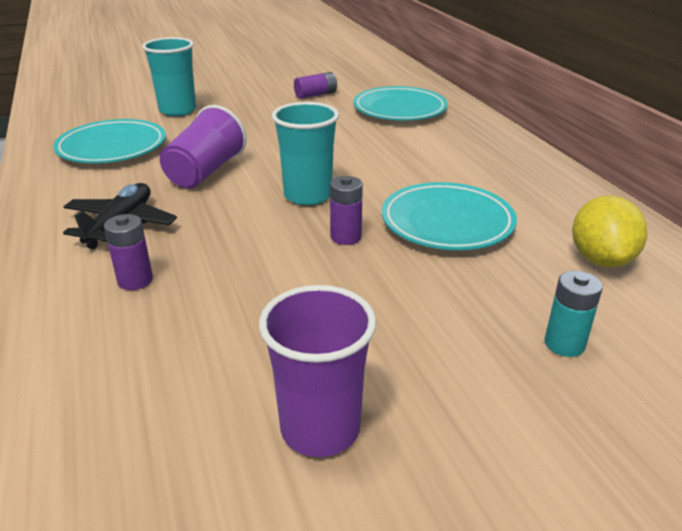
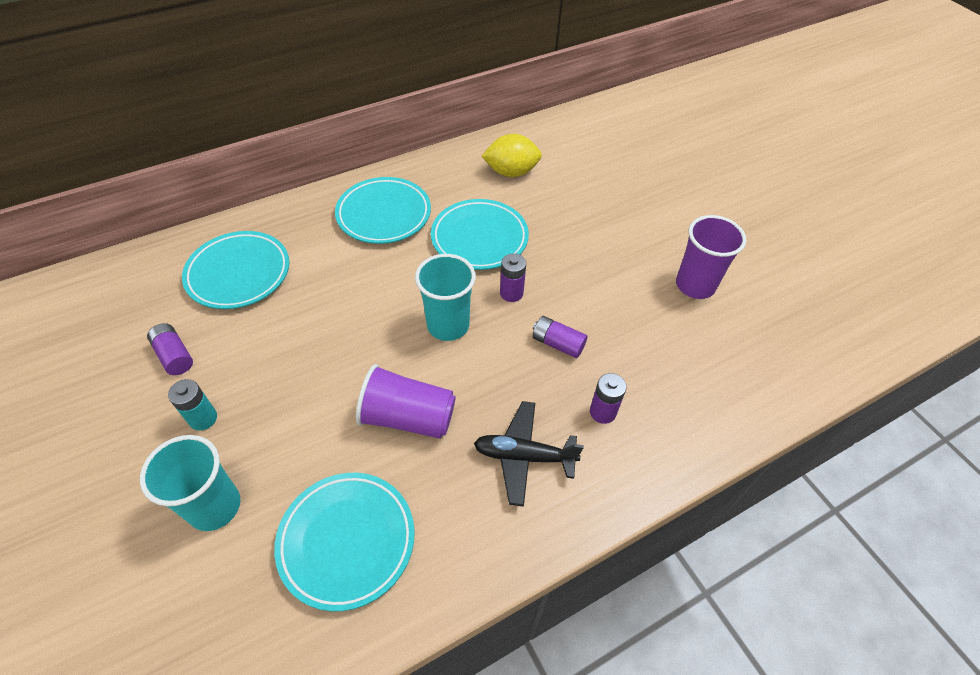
camera: 100 degrees left, 20 degrees up
(252, 261) = (557, 343): none -> purple battery
(486, 168) = (384, 214): none -> turquoise plate
(564, 344) = (598, 196): turquoise battery -> turquoise battery (203, 418)

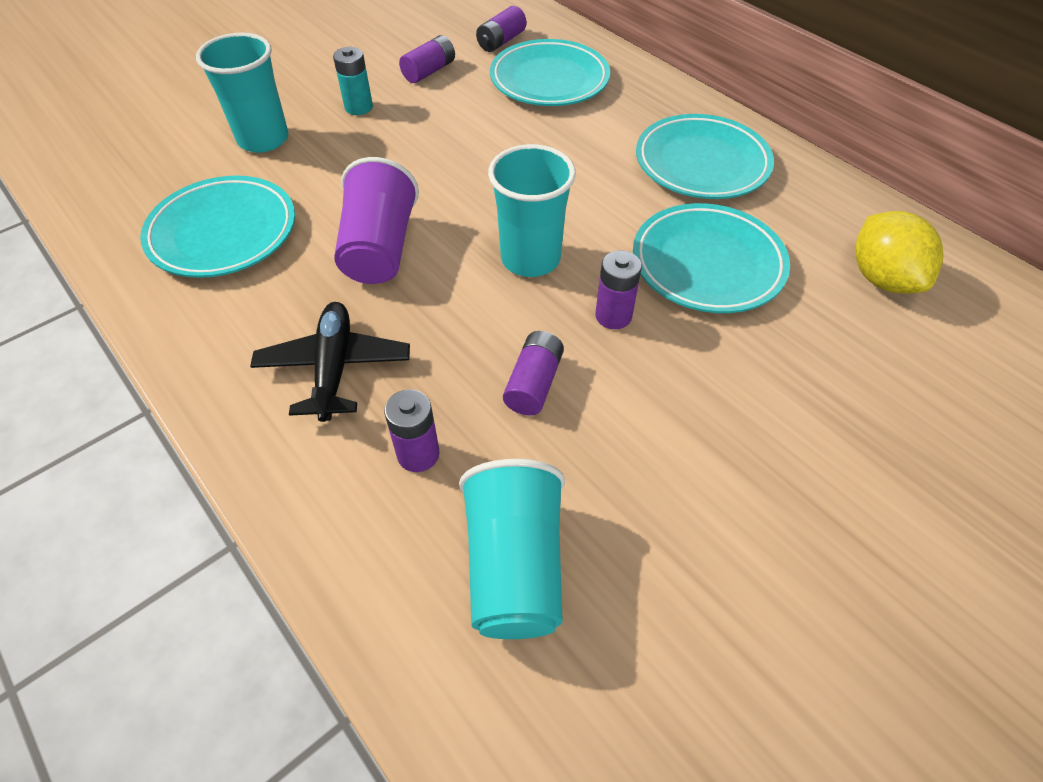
camera: 80 degrees right, 0 degrees up
(157, 295) = (501, 41): none -> purple battery
(679, 374) = (514, 566): none -> turquoise cup
(695, 285) = (745, 593): purple cup -> none

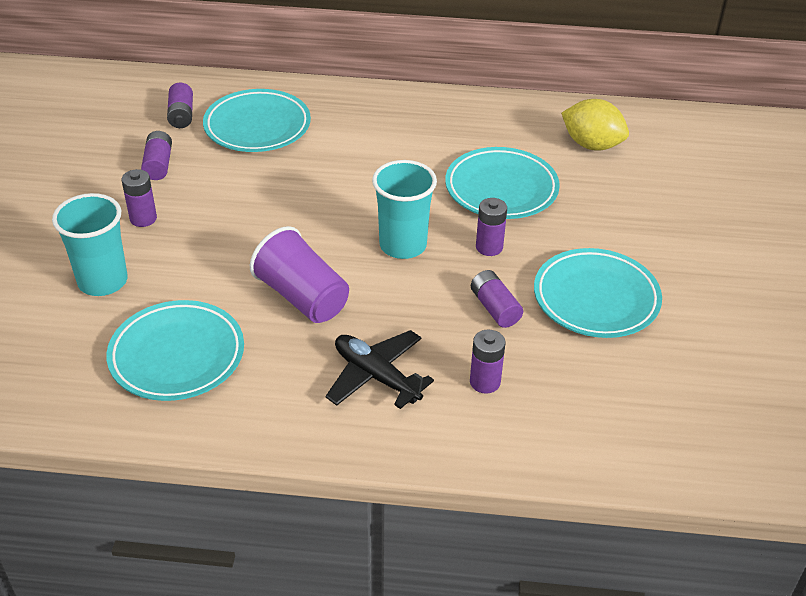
camera: 45 degrees left, 10 degrees down
(359, 107) = (143, 218): turquoise battery -> purple battery
(514, 566) = (597, 392): turquoise cup -> none
(701, 163) = (426, 131): turquoise plate -> turquoise plate (596, 298)

